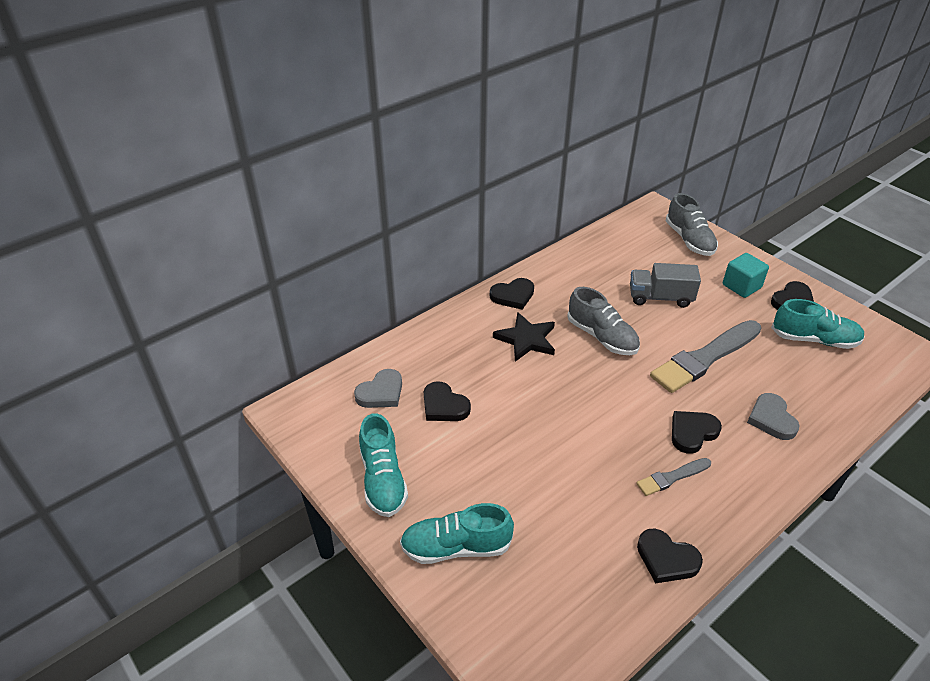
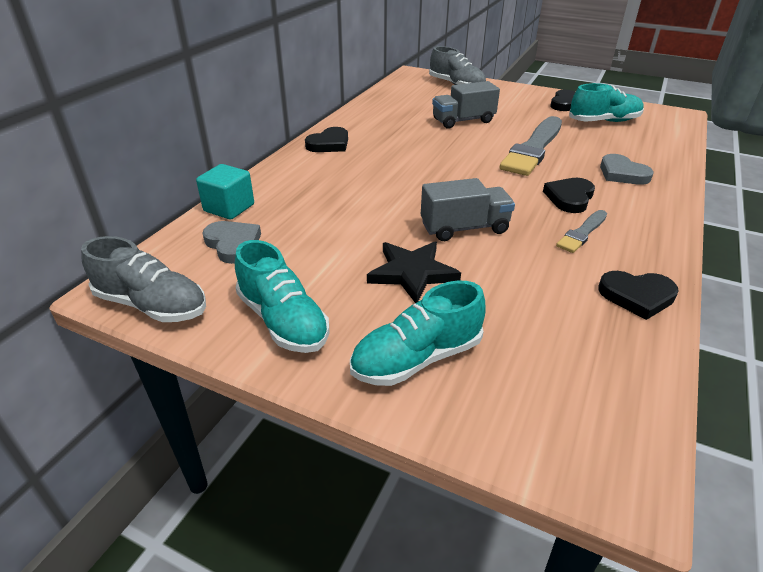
camera: 25 degrees left, 5 degrees down
(381, 392) = (233, 244): grey heart -> grey heart turned 60 degrees counterclockwise
(444, 406) = (314, 237): black heart -> none
(526, 339) = (365, 170): black star -> black star (412, 273)
(570, 436) = (464, 228): none -> grey truck
(602, 337) = (434, 154): grey shoe -> grey shoe (152, 305)
(741, 286) = (521, 103): turquoise cube -> turquoise cube (229, 208)

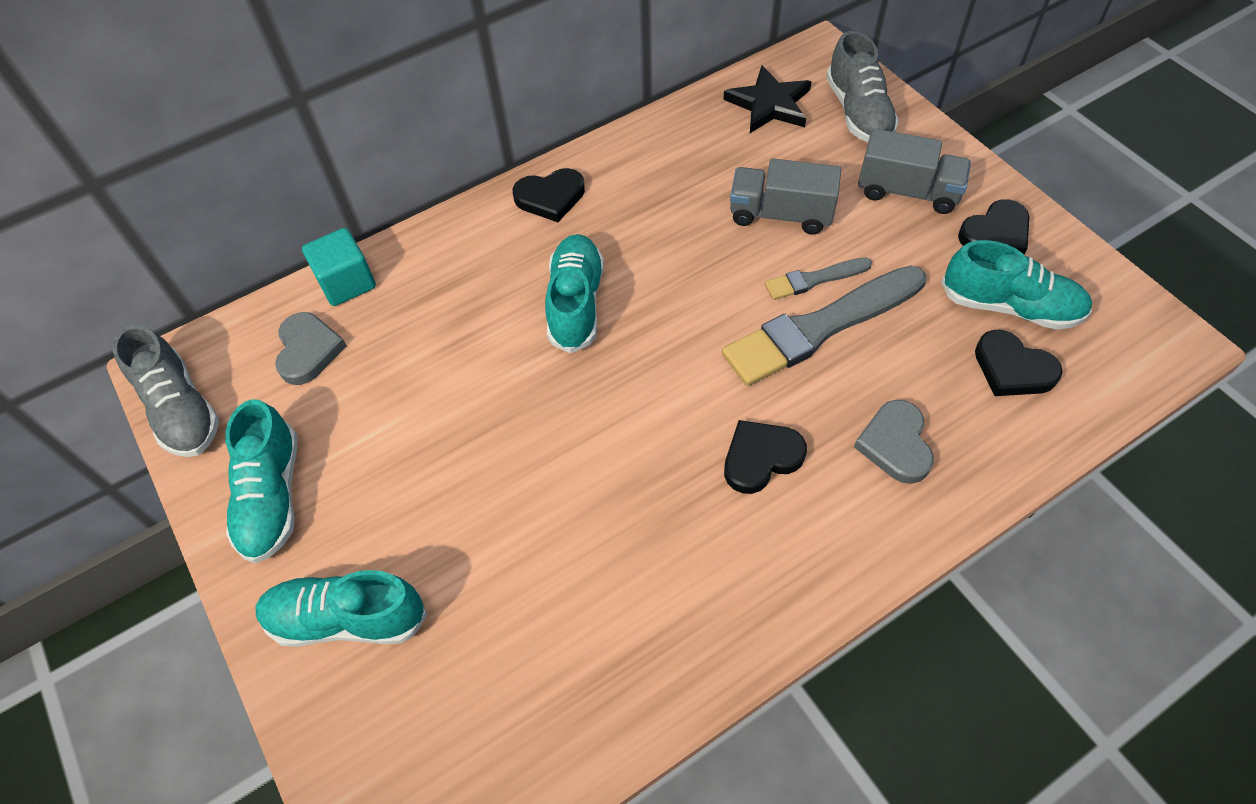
camera: 35 degrees right, 20 degrees up
(394, 175) = (576, 303): none -> turquoise shoe
(412, 273) = (445, 494): black star -> black star (769, 104)
(464, 228) = (569, 448): grey truck -> grey truck (907, 191)
(582, 233) = (705, 533): grey brush -> grey brush (814, 279)
(637, 296) = (656, 672): black heart -> black heart (1012, 369)

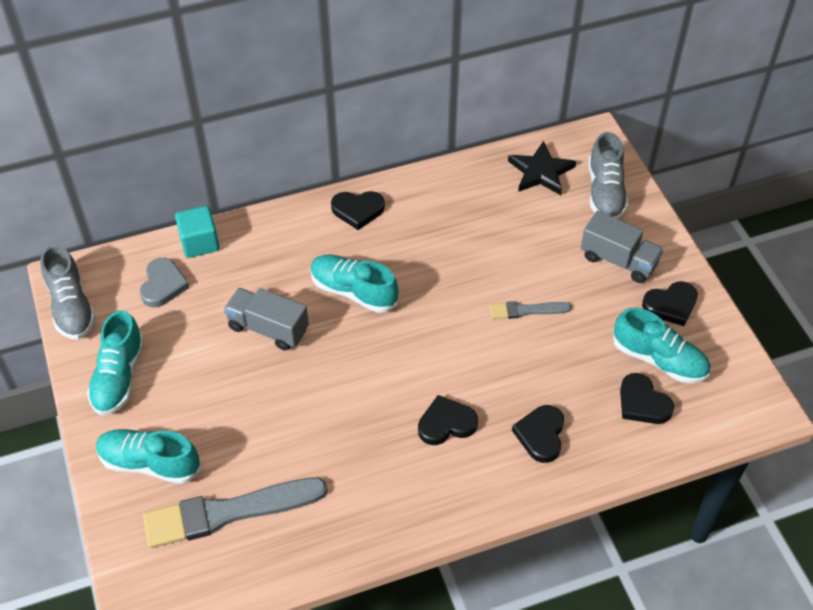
camera: 10 degrees right, 5 degrees down
(576, 303) = (353, 291): turquoise shoe -> turquoise shoe turned 75 degrees counterclockwise
(780, 214) = (519, 258): grey truck -> grey truck (268, 328)
(820, 327) = (518, 345): grey brush -> grey brush (228, 512)
(895, 444) = (541, 435): grey heart -> black heart

